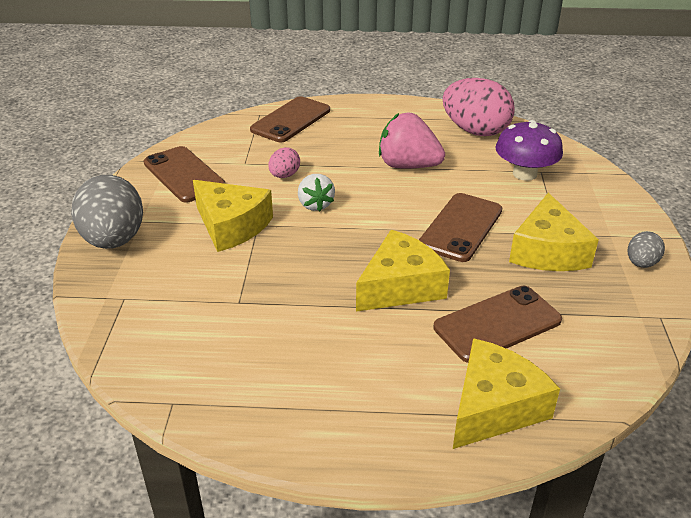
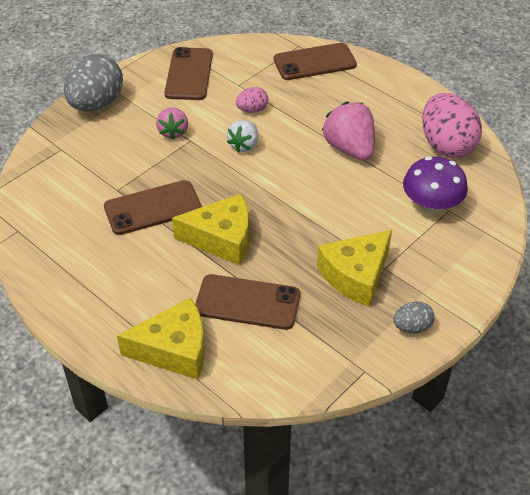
camera: 40 degrees right, 10 degrees up
(231, 226) = (173, 132): yellow cheese -> pink strawberry
(461, 227) = (319, 220): brown phone -> brown phone (153, 208)

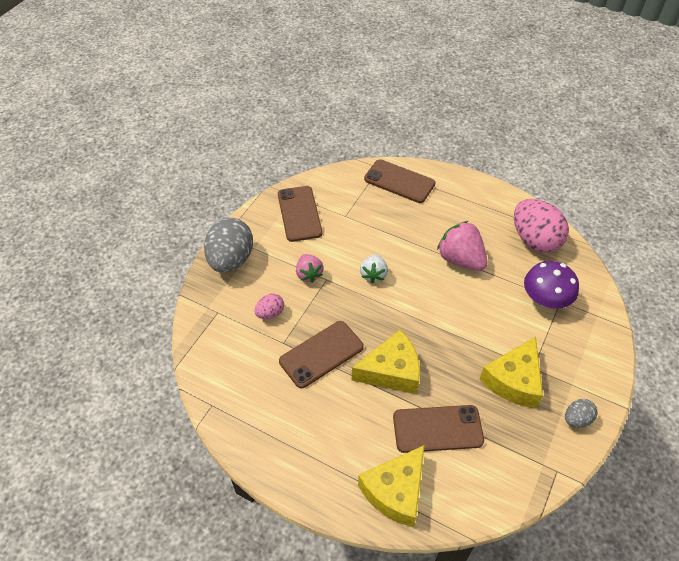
camera: 15 degrees left, 5 degrees up
(174, 349) = (395, 491): yellow cheese -> yellow cheese turned 150 degrees clockwise
(252, 110) = (366, 238): pink egg -> pink egg (270, 313)
(314, 62) = (399, 181): brown phone -> brown phone turned 60 degrees clockwise

